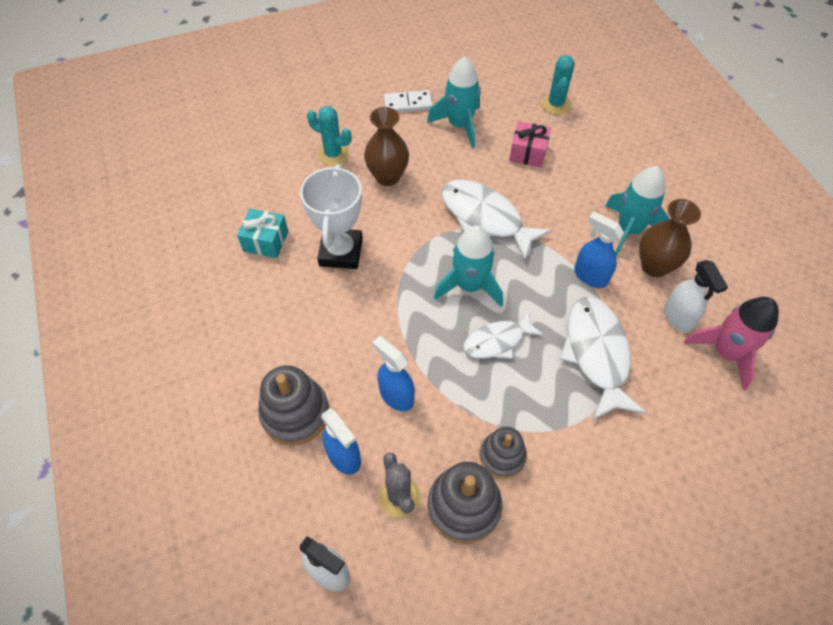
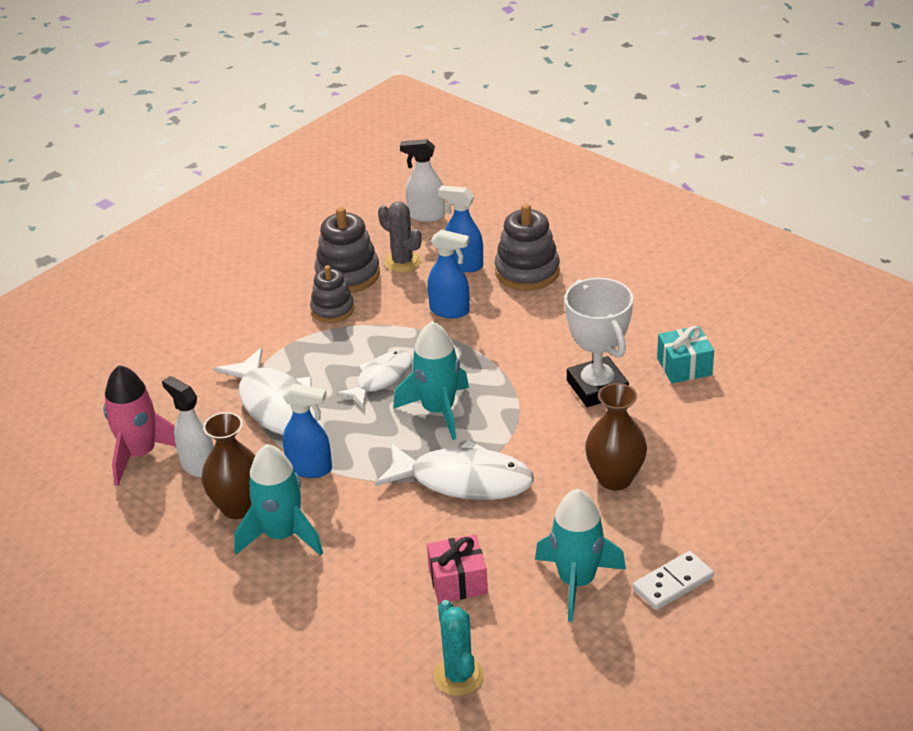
camera: 155 degrees right, 20 degrees down
(333, 154) = (705, 477): turquoise cactus -> none

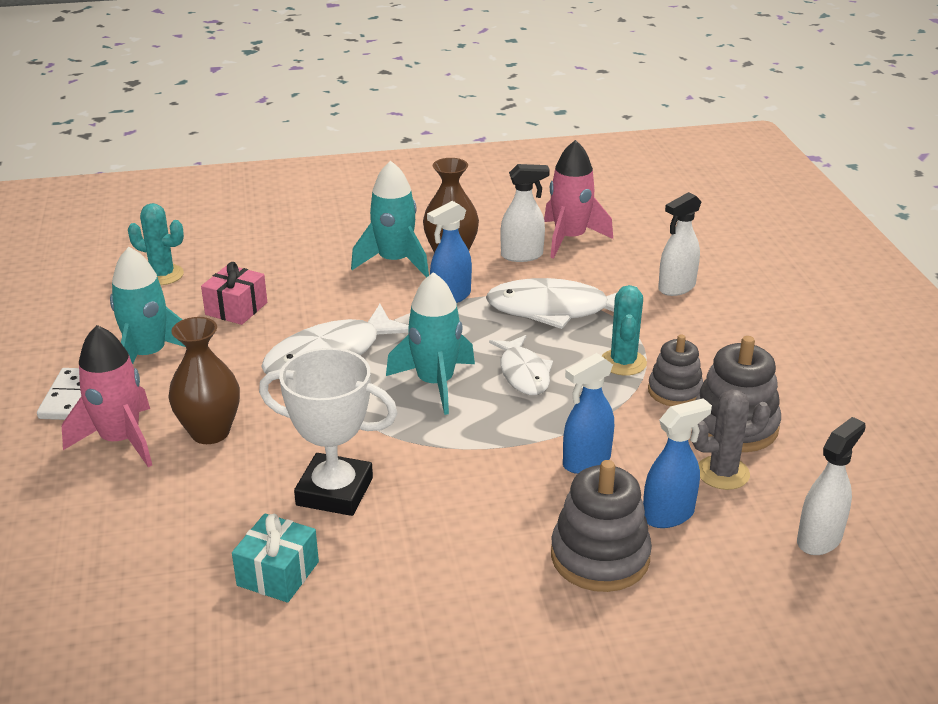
camera: 125 degrees right, 5 degrees down
(180, 363) = (676, 287): none -> white spray bottle
(319, 343) = (623, 362): none -> turquoise cactus
(676, 515) = (120, 440): none -> pink rocket

